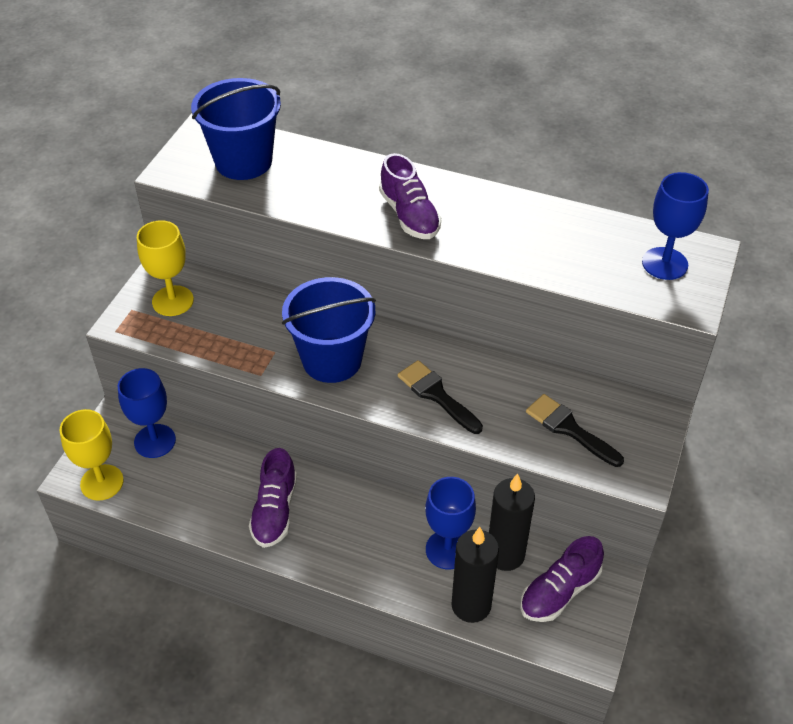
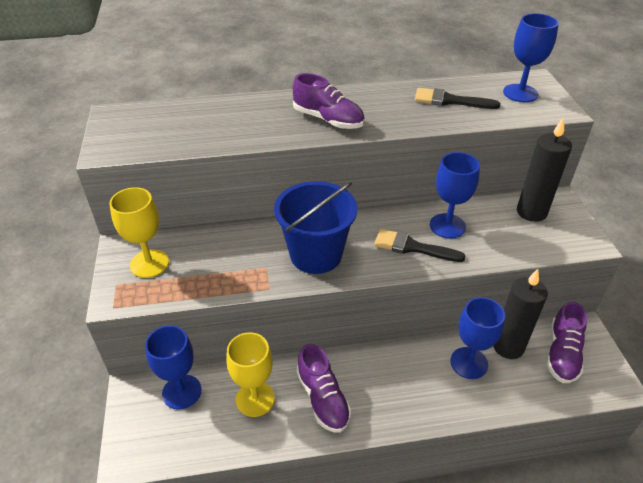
camera: 30 degrees left, 5 degrees down
(102, 482) = (157, 450): yellow goblet -> yellow goblet (255, 399)
(243, 161) = (165, 126): blue bucket -> none
(471, 605) = (518, 395): black candle -> black candle (531, 212)
(496, 388) = (447, 226): none -> blue goblet
(569, 429) = (517, 231): black brush -> black brush (450, 101)

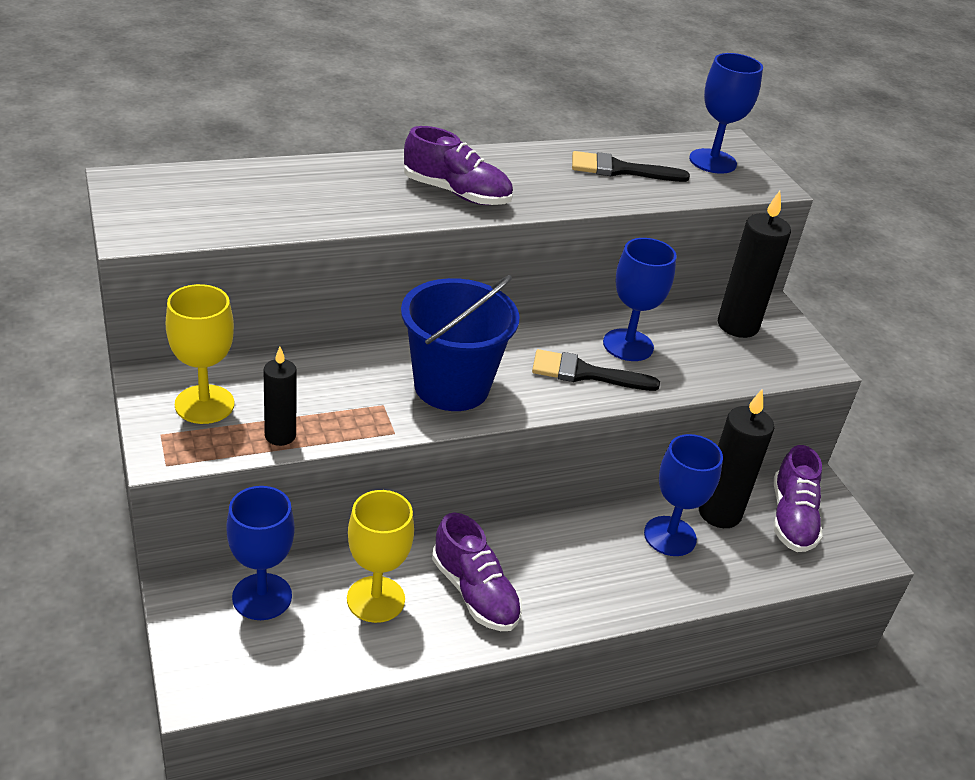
camera: 15 degrees left, 5 degrees down
(192, 288) = (280, 436): none -> black candle

